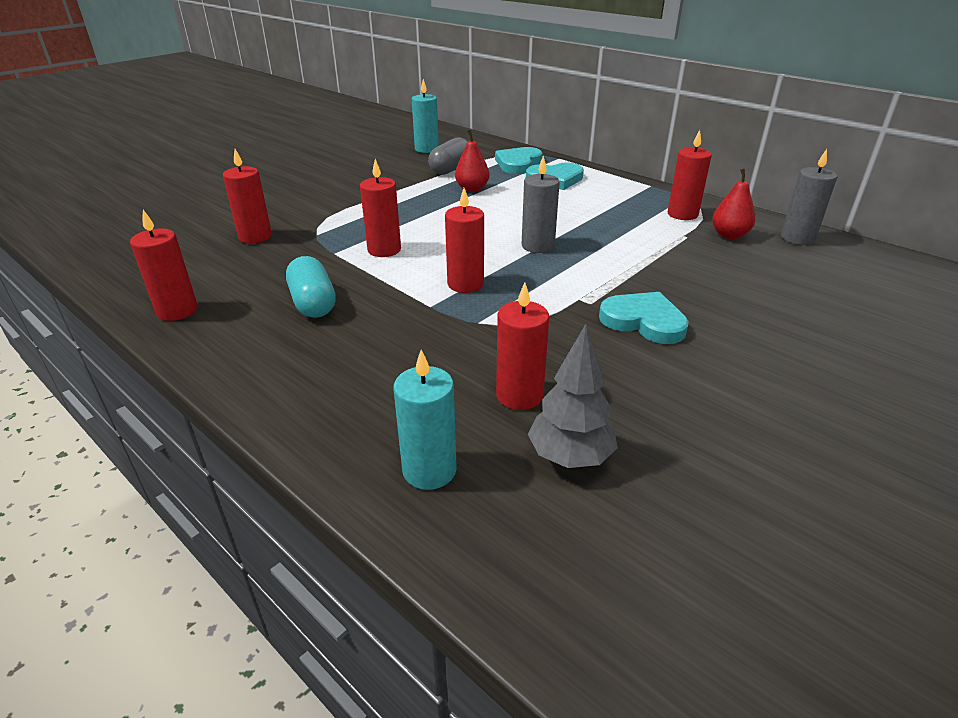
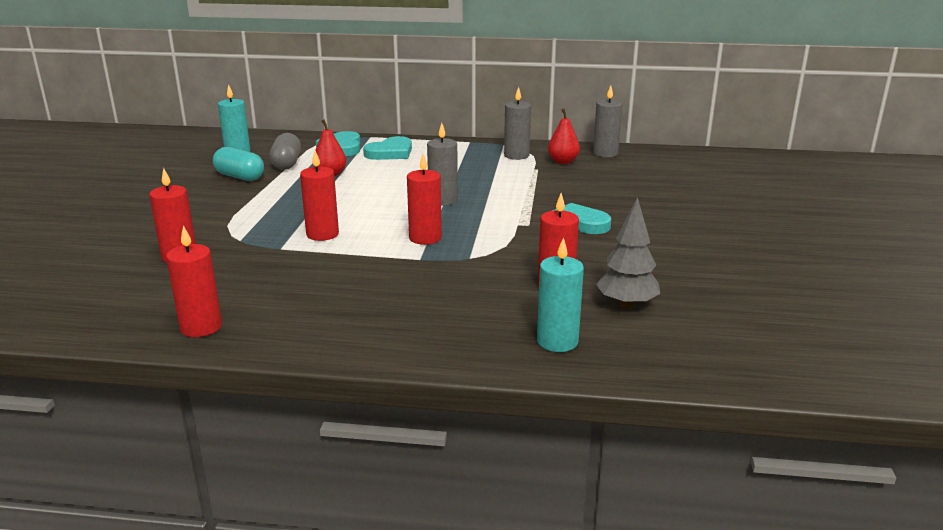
camera: 35 degrees left, 10 degrees down
(313, 303) = (321, 285): turquoise capsule -> turquoise capsule (240, 177)
(682, 214) = (516, 156): red candle -> grey candle

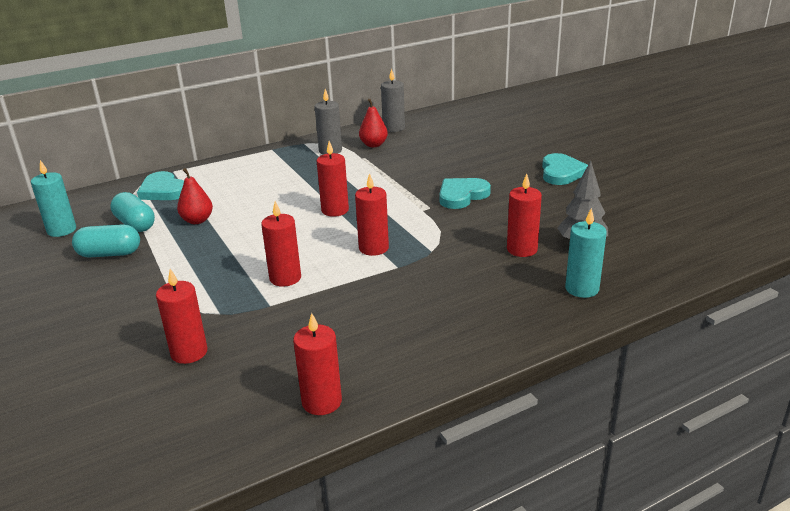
camera: 35 degrees left, 5 degrees up
(287, 163) = (135, 224): grey capsule -> turquoise capsule
(390, 152) = (218, 181): turquoise heart -> turquoise heart (561, 172)
(443, 200) = (335, 210): grey candle -> red candle

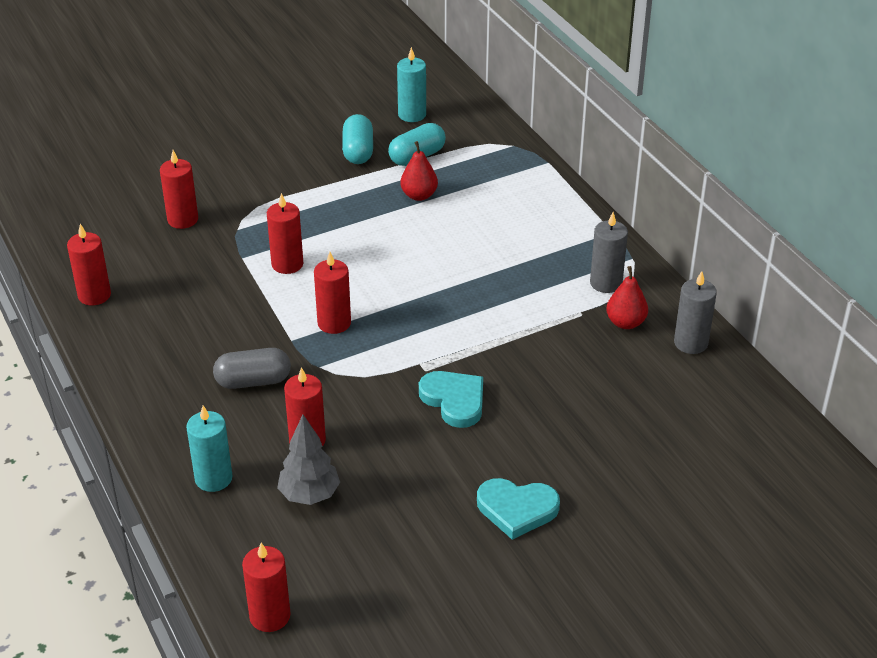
camera: 90 degrees right, 10 degrees up
(163, 190) = (496, 163): turquoise heart -> none
(335, 210) = (428, 292): red candle -> red candle (270, 616)
(455, 281) = (253, 381): none -> grey capsule

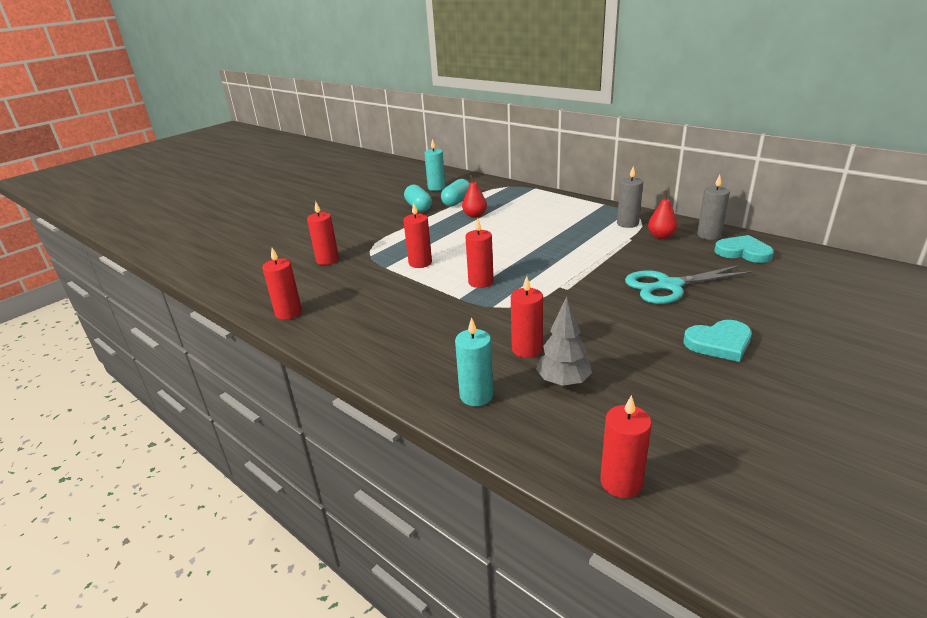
camera: 20 degrees left, 10 degrees down
(253, 381) = (452, 327): grey capsule -> none
(454, 400) = (604, 298): turquoise heart -> turquoise heart (743, 252)
(548, 409) = (669, 286): none -> turquoise scissors

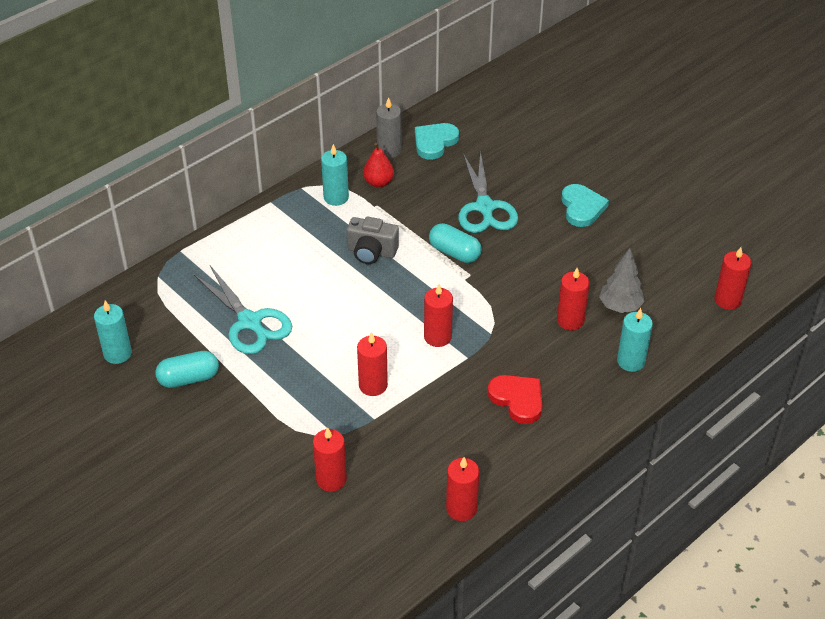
camera: 85 degrees left, 15 degrees up
(411, 328) = (517, 399): none -> red heart
(457, 201) = (189, 335): turquoise capsule -> turquoise capsule (454, 253)
(475, 215) = (249, 322): red pear -> turquoise scissors
(571, 244) = (371, 252): none -> grey camera
(627, 223) = (336, 197): grey candle -> turquoise candle

